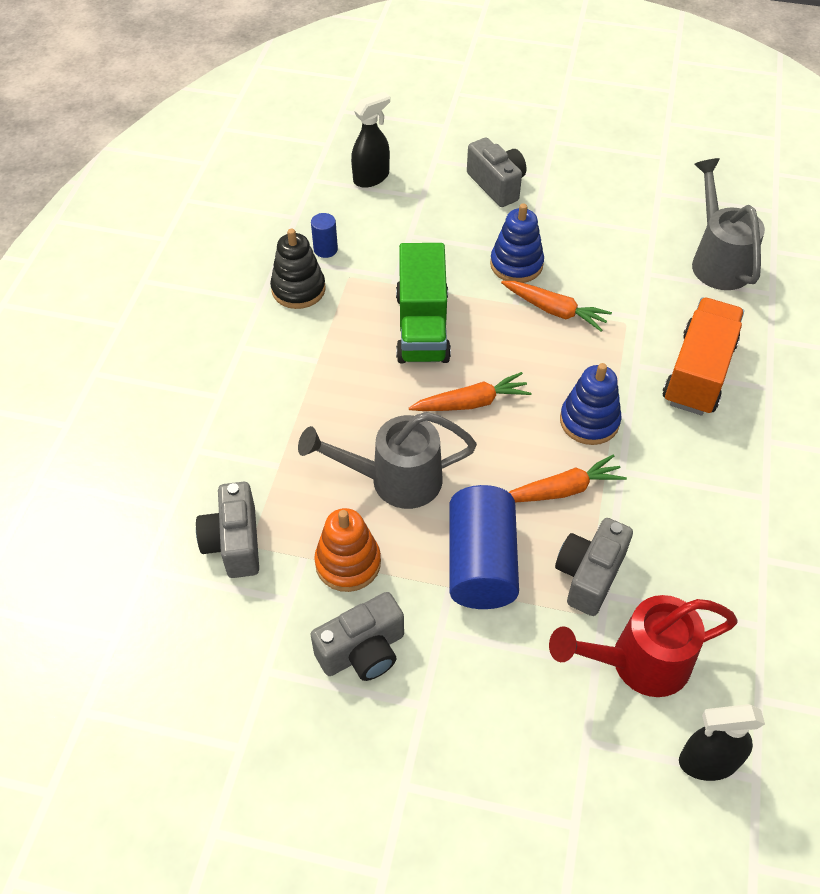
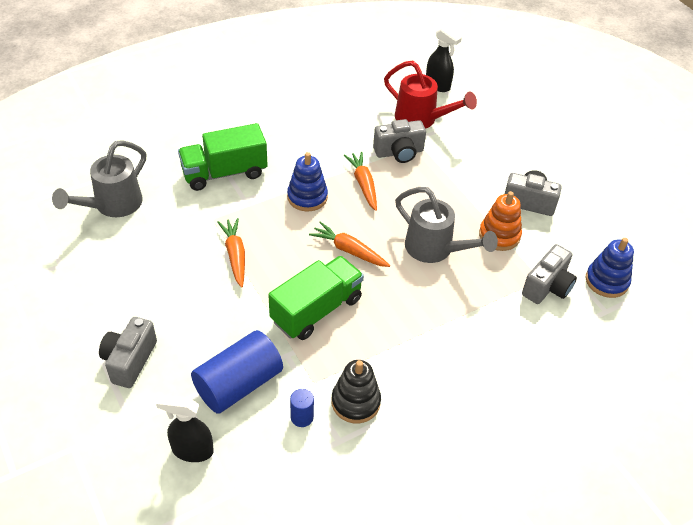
camera: 135 degrees left, 5 degrees down
(481, 563) = (438, 190): blue cylinder -> blue cylinder (238, 384)
(516, 264) = (210, 298): blue stacking toy -> blue stacking toy (606, 281)
(562, 490) = (363, 184): orange carrot -> orange carrot turned 45 degrees clockwise
(698, 373) = (224, 173): orange truck -> green truck

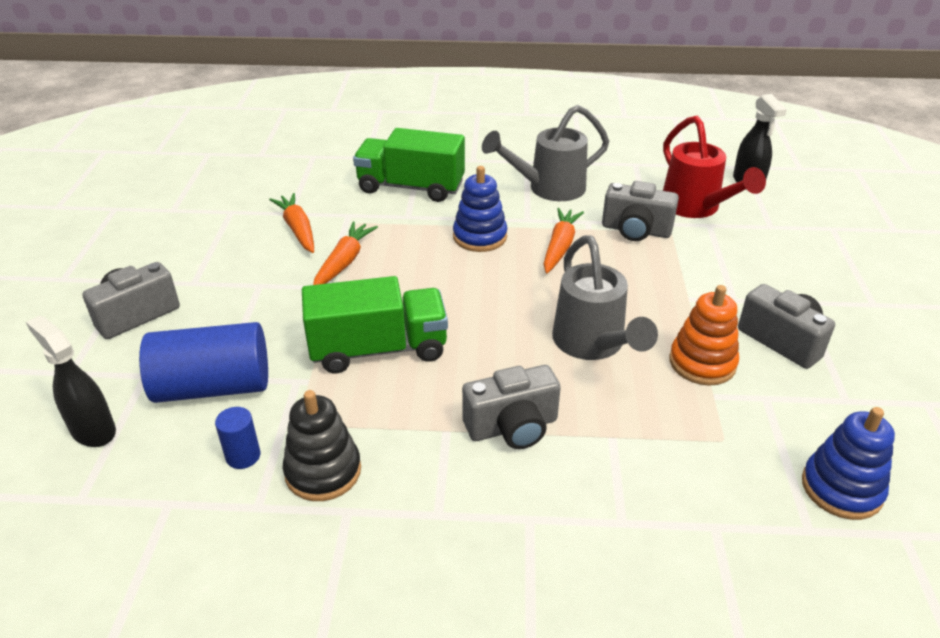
camera: 35 degrees right, 10 degrees down
(112, 205) = (273, 179): grey watering can -> grey watering can (548, 188)
(349, 250) = (478, 305): orange carrot -> orange carrot (298, 229)
(547, 286) = (729, 454): grey camera -> grey camera (512, 427)

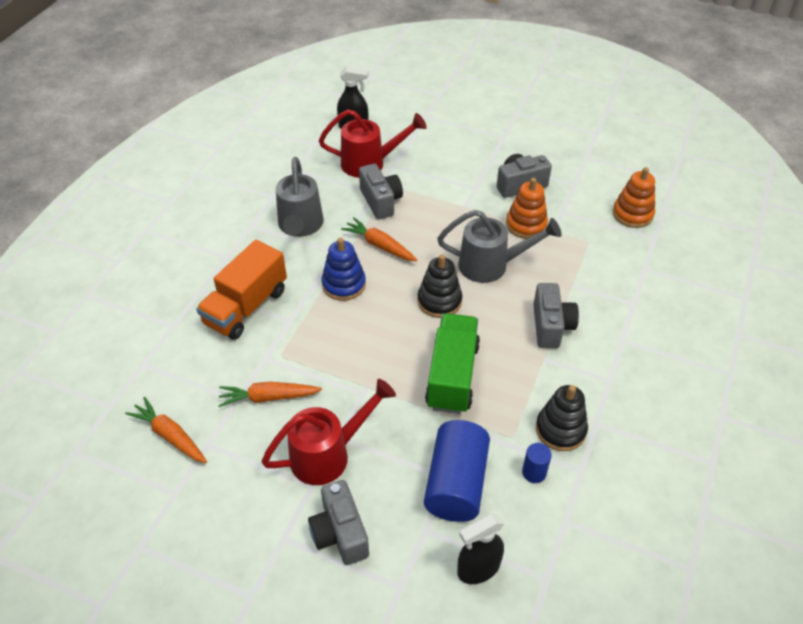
camera: 70 degrees left, 10 degrees up
(235, 283) = (328, 454): none -> red watering can
(344, 262) = (335, 375): orange carrot -> orange carrot (170, 436)
(411, 187) = (246, 307): green truck -> orange truck
(497, 312) = (439, 301): none -> black stacking toy
(636, 230) = (380, 201): grey camera -> grey camera turned 60 degrees counterclockwise
(841, 488) = (632, 214): blue stacking toy -> orange stacking toy

